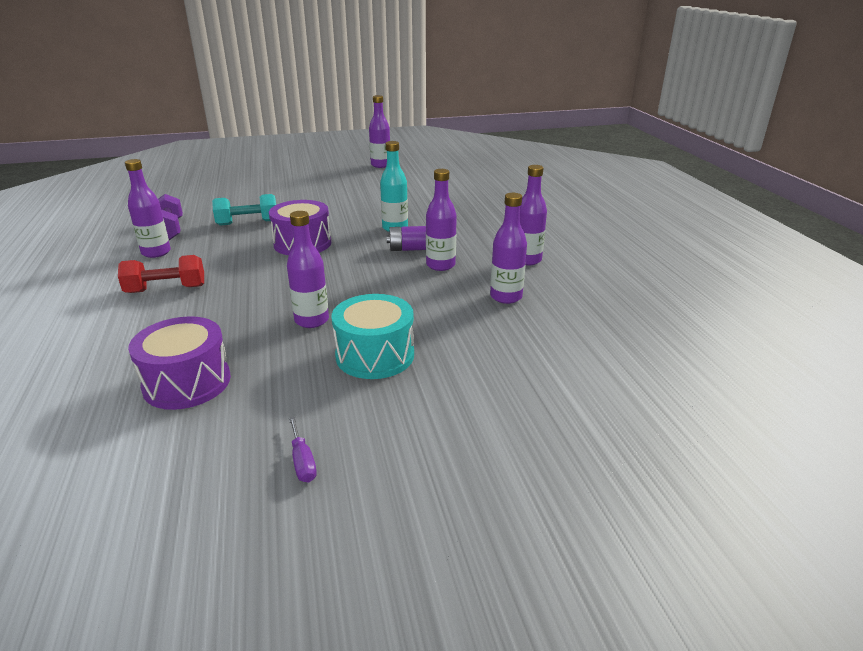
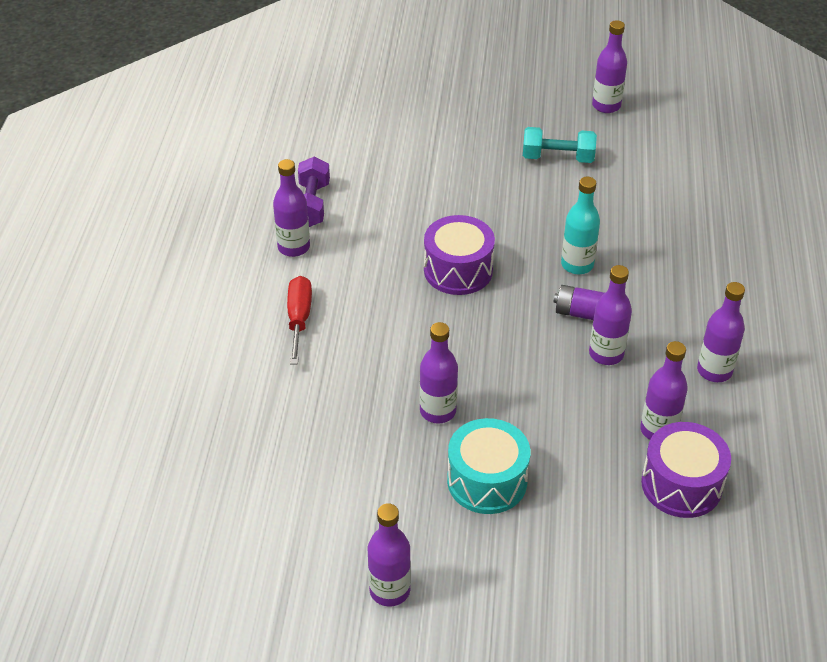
camera: 20 degrees right, 15 degrees up
(166, 289) = (299, 319): red dumbbell -> red screwdriver
(187, 382) = (306, 467): purple drum -> purple drum (681, 484)
(248, 223) = (403, 210): turquoise dumbbell -> turquoise dumbbell (557, 158)
(302, 462) = (389, 590): purple screwdriver -> purple bottle

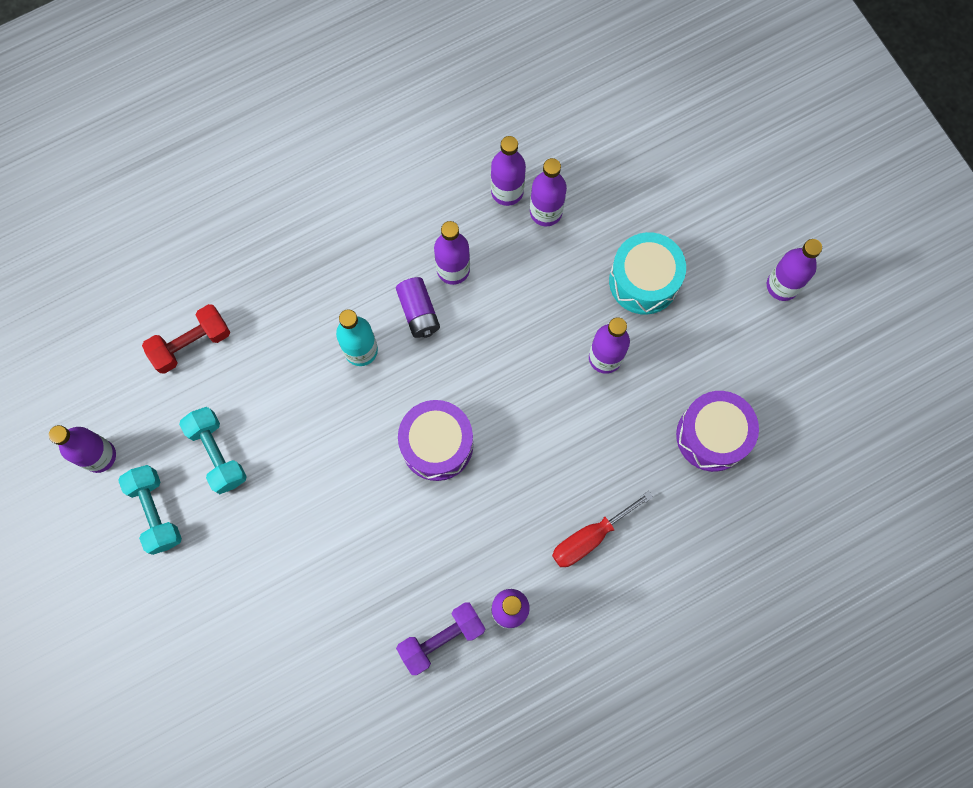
camera: 125 degrees left, 30 degrees up
(540, 114) = (155, 512): none -> turquoise dumbbell
(660, 179) = (191, 344): none -> red dumbbell
(681, 484) = (548, 150): purple drum -> purple drum (712, 436)
(714, 371) = (415, 182): purple bottle -> purple bottle (546, 212)

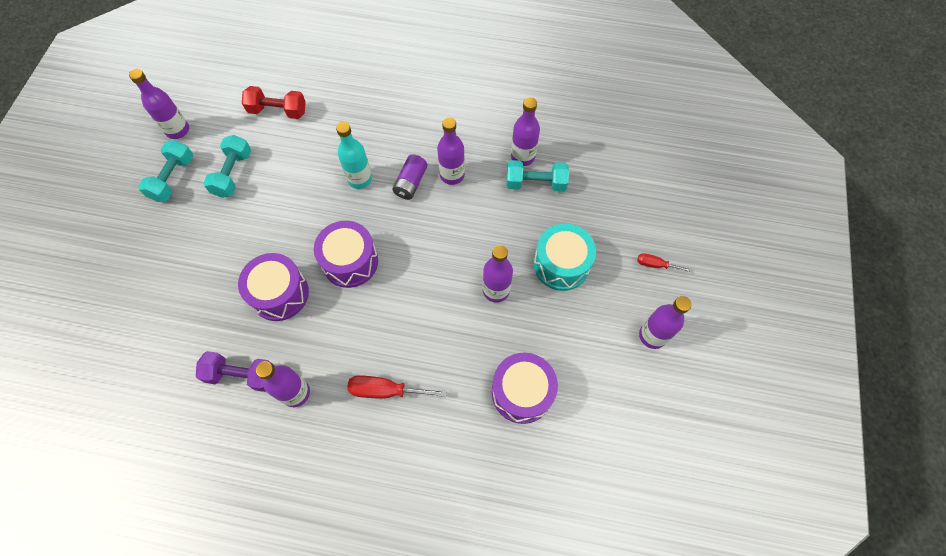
camera: 40 degrees right, 10 degrees down
(399, 534) = (280, 294): none -> purple drum
(546, 212) = (535, 183): purple bottle -> turquoise dumbbell
(730, 210) = (655, 265): none -> red screwdriver

